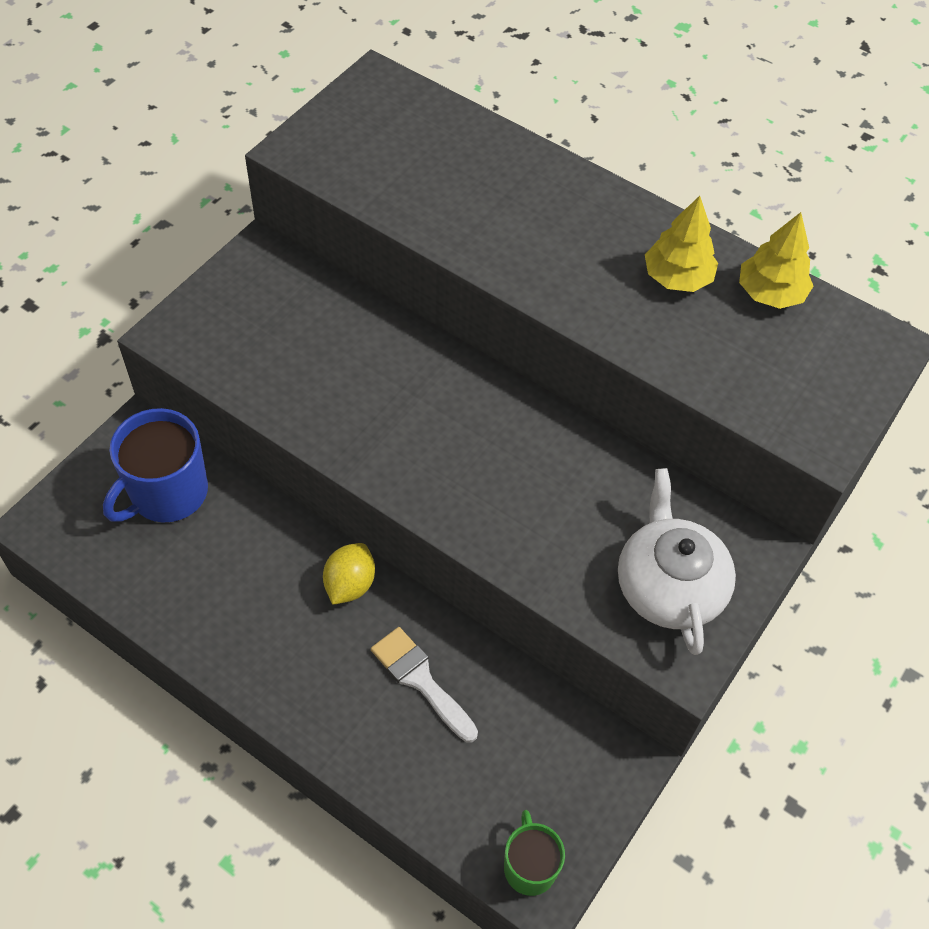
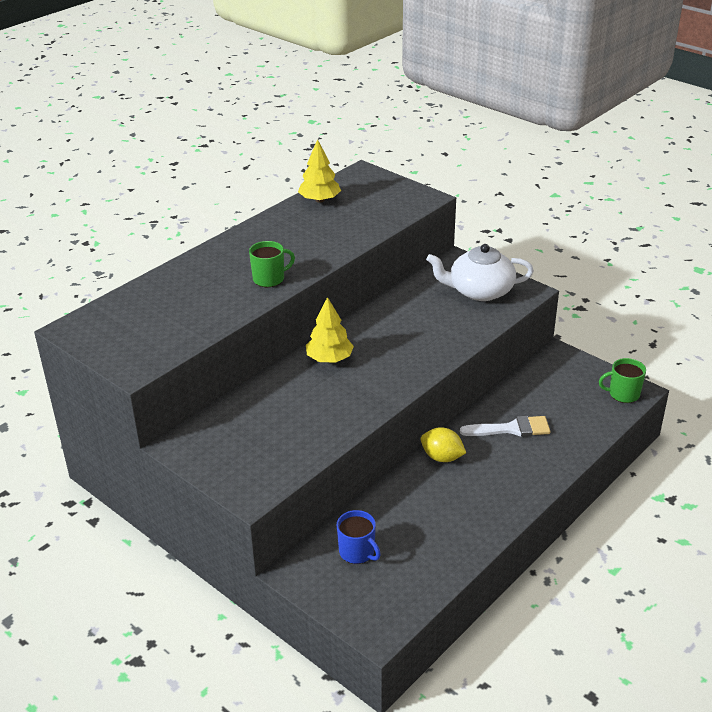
camera: 80 degrees left, 20 degrees down
(167, 493) = (357, 552): blue mug -> blue mug, size x0.59
(420, 680) = (511, 429): white brush -> white brush turned 150 degrees counterclockwise
(518, 255) = (269, 279): none -> green mug
(677, 278) = (301, 227): yellow tree -> yellow tree (329, 359)

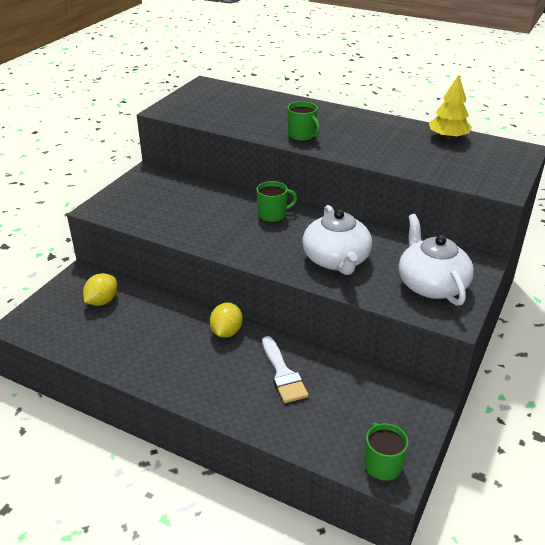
camera: 75 degrees right, 0 degrees up
(329, 359) = (273, 215): yellow tree -> green mug
(357, 552) = (102, 301): blue mug -> yellow lemon
(426, 333) = (336, 260): none -> white teapot

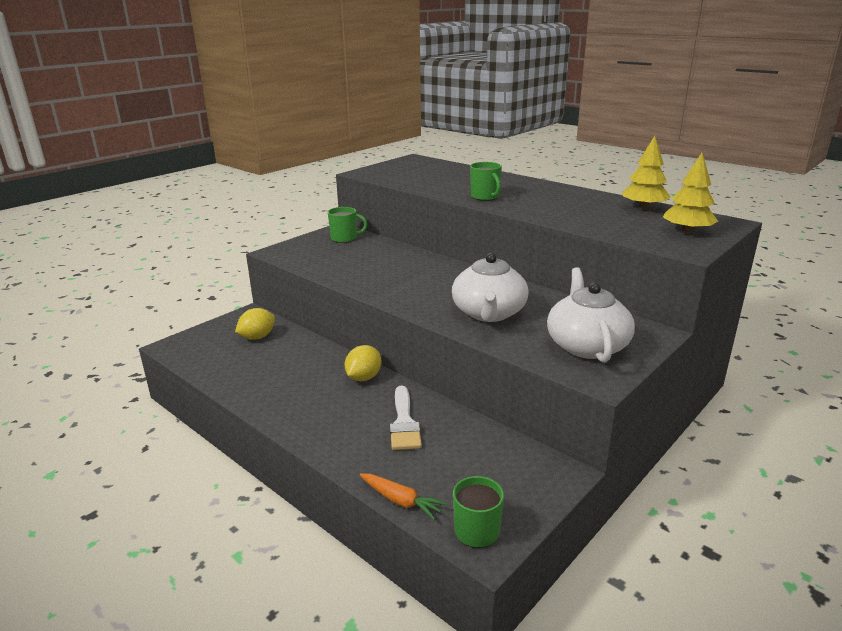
camera: 15 degrees right, 10 degrees down
(273, 215) = (441, 271): green mug -> green mug (344, 238)
(312, 451) = (401, 501): none -> orange carrot
(494, 165) = (687, 231): none -> yellow tree

